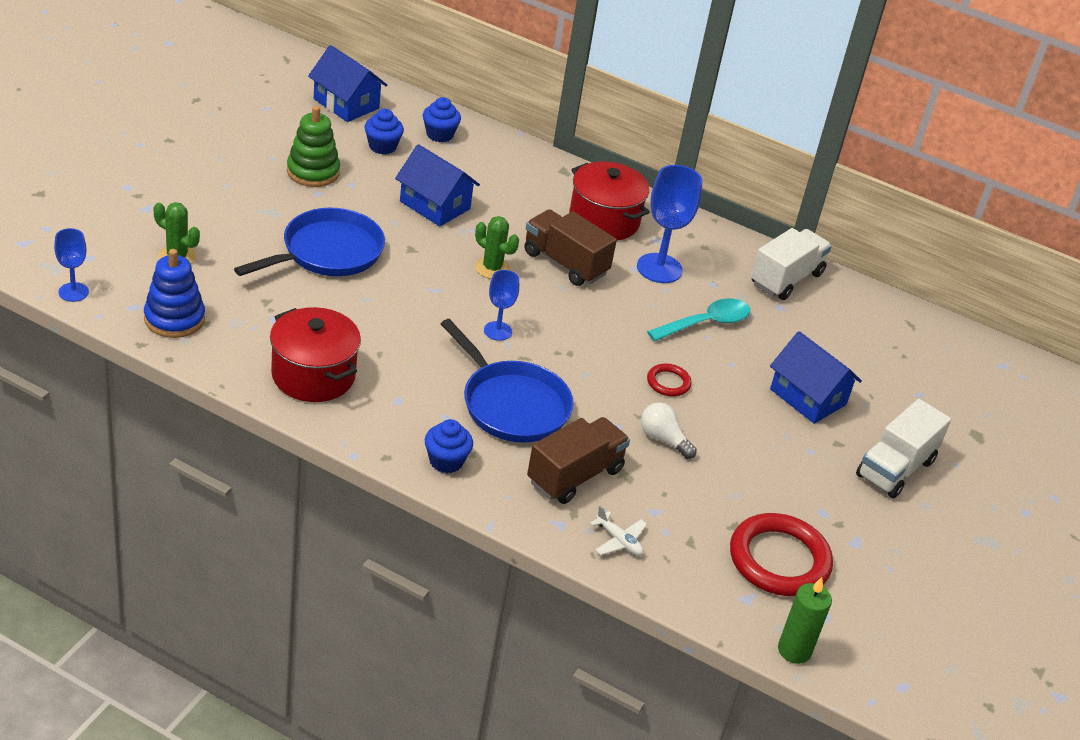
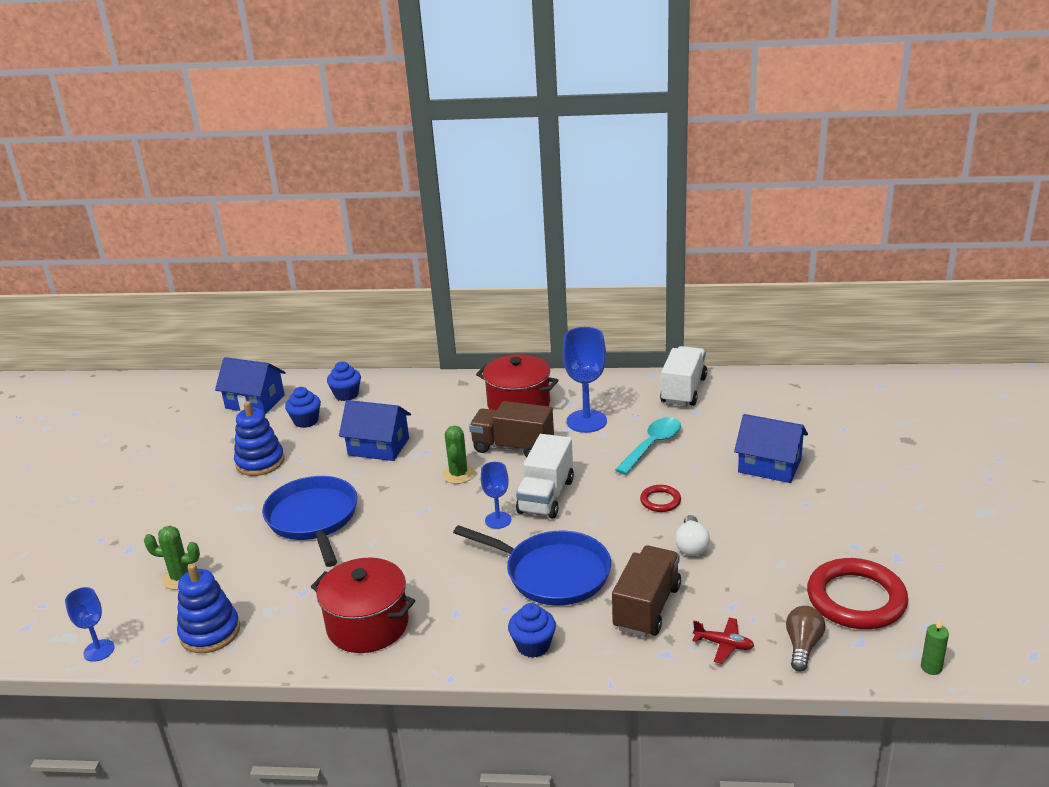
camera: 15 degrees left, 10 degrees down
(313, 172) = (260, 462): green stacking toy -> blue stacking toy
(327, 252) = (313, 519): blue pan -> blue pan turned 45 degrees counterclockwise
(492, 268) = (458, 474): green cactus -> green cactus turned 75 degrees clockwise
(619, 541) = (723, 644): white plane -> red plane
(663, 439) = (691, 546): white light bulb -> white light bulb turned 105 degrees counterclockwise
(691, 576) = (802, 646): none -> brown light bulb
(794, 650) = (931, 667): green candle -> green candle, size x0.62
(895, 468) = (875, 489): white truck -> white truck (546, 496)

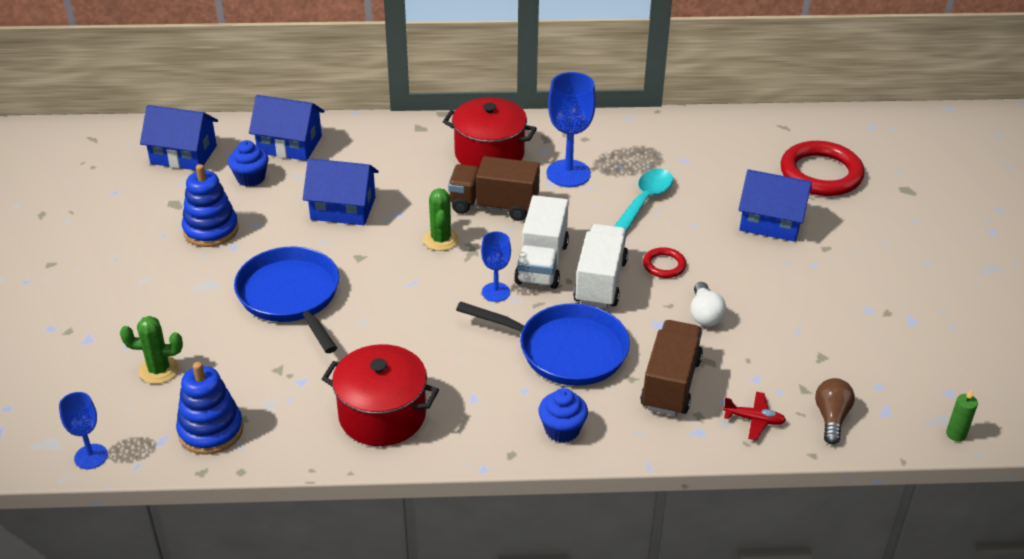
camera: 10 degrees left, 10 degrees up
(346, 395) = (289, 145): blue cupcake -> blue house
(683, 390) = (666, 135): white truck -> white truck (600, 282)
(856, 599) = (876, 366): red ring -> red ring (821, 174)

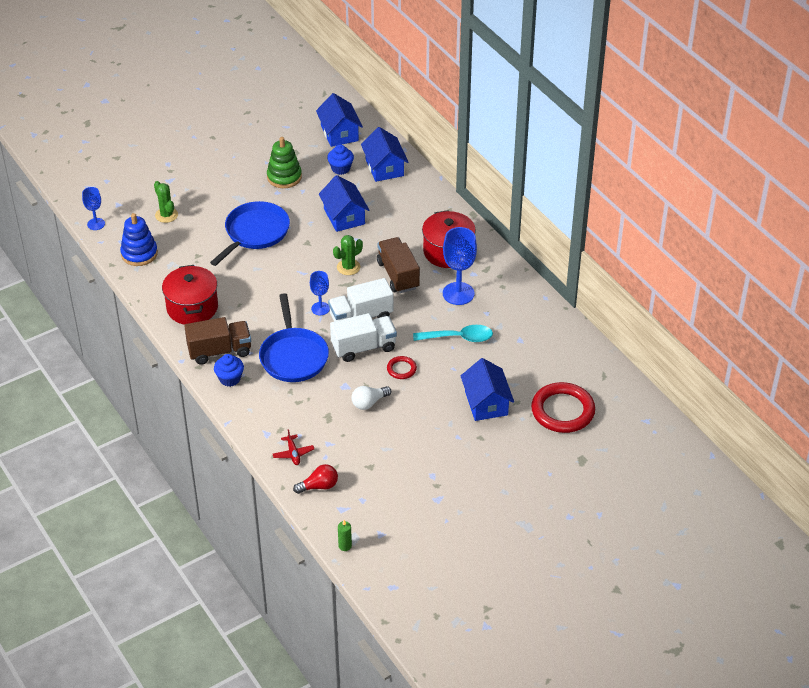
camera: 60 degrees right, 5 degrees up
(211, 230) = (284, 177): blue stacking toy -> green stacking toy
(670, 384) = (297, 409): brown truck -> brown truck (219, 351)
(831, 418) = (319, 486): brown light bulb -> red light bulb

